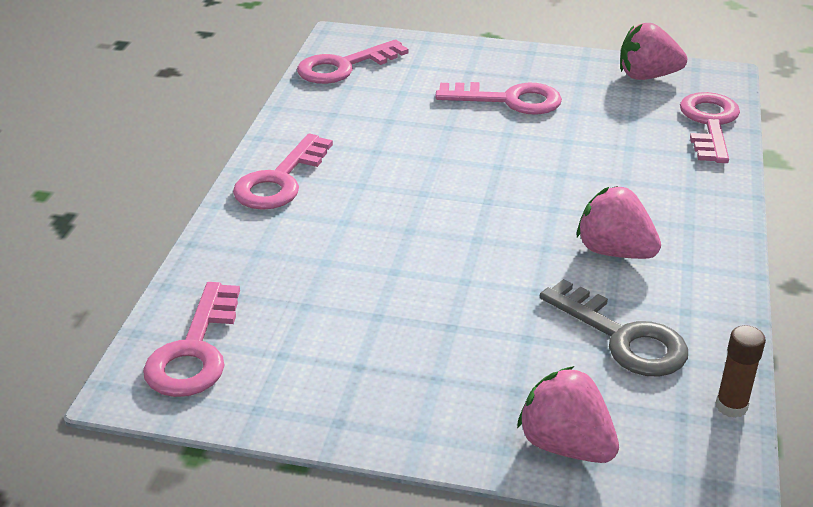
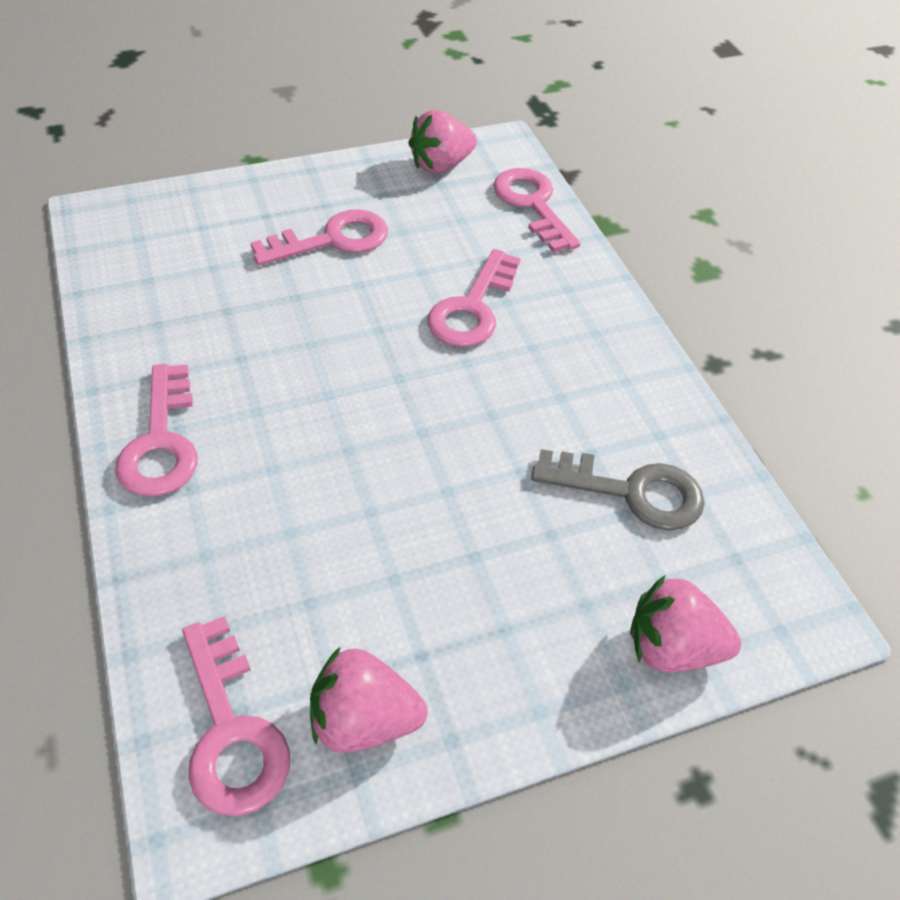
camera: 35 degrees left, 15 degrees up
(344, 66) = (124, 254): pink key -> pink key (472, 308)
(614, 251) = (555, 392): pink strawberry -> pink strawberry (364, 719)
(731, 406) = (765, 526): brown glue stick -> none

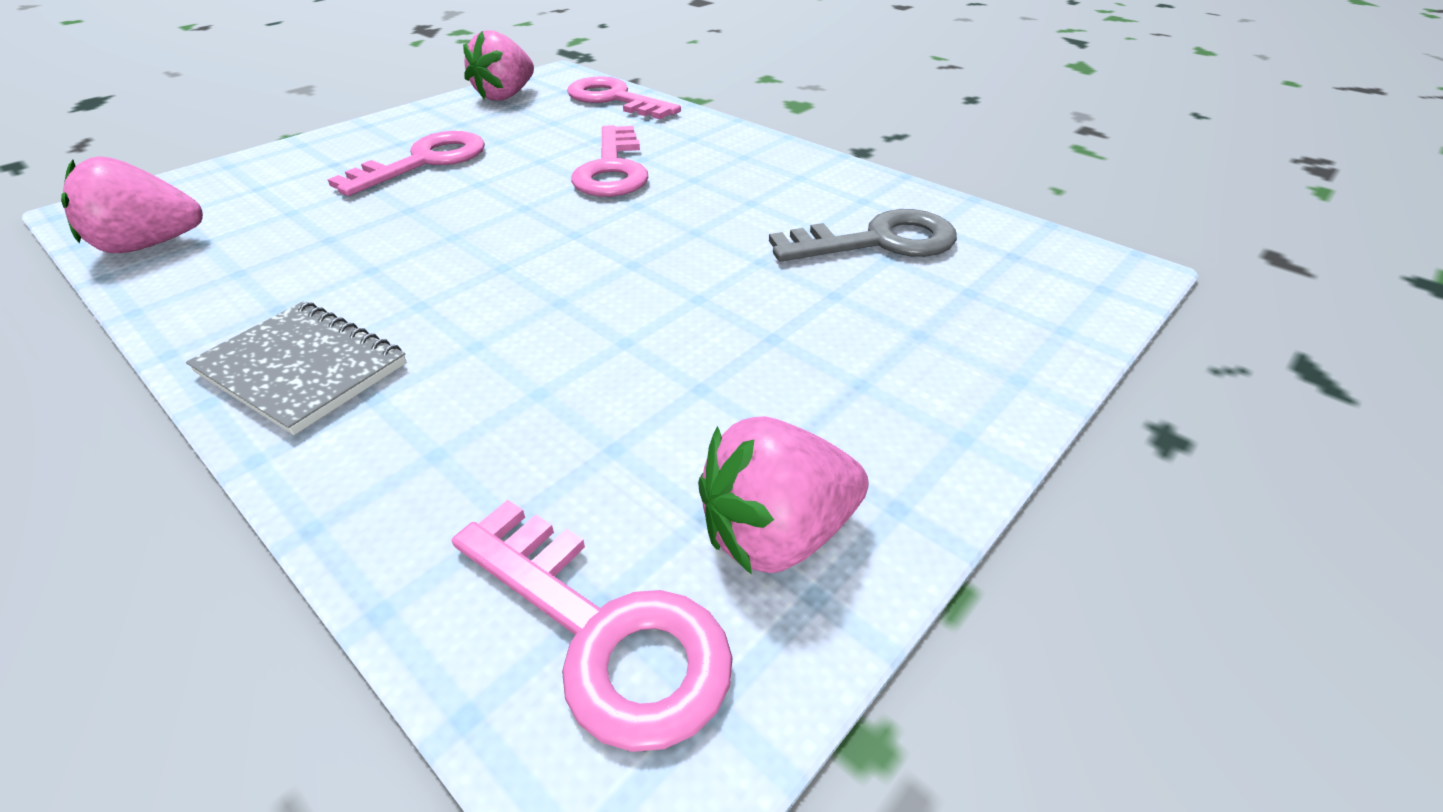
camera: 25 degrees left, 10 degrees down
(161, 442) = (302, 368): pink key -> grey notebook
(671, 647) = (1030, 334): pink strawberry -> pink strawberry (150, 245)

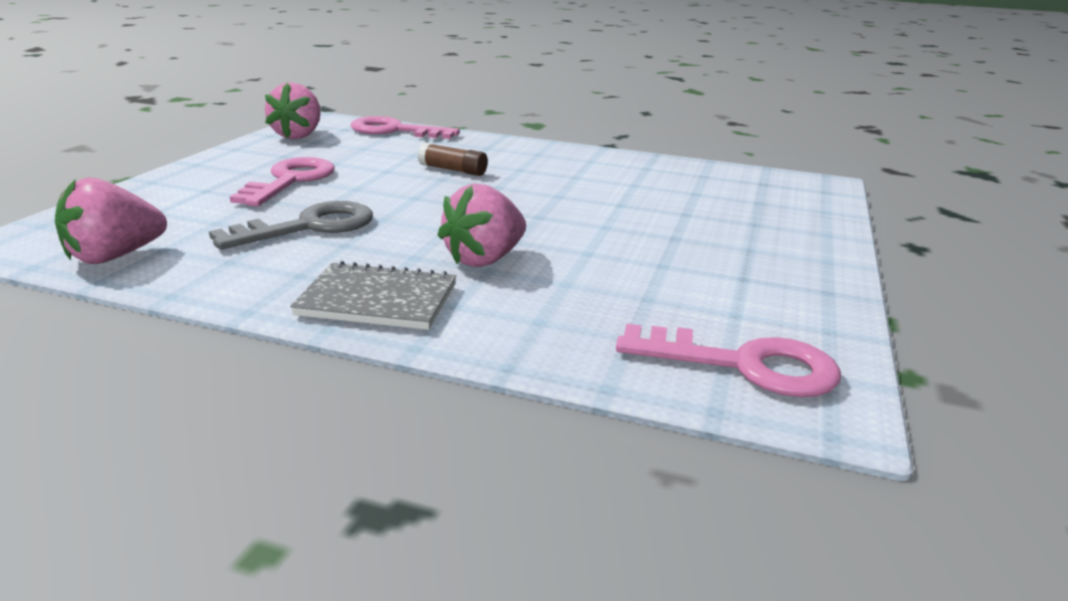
camera: 25 degrees left, 15 degrees down
(612, 169) = (453, 170): pink key -> brown glue stick
(777, 534) = (783, 313): pink strawberry -> pink strawberry (484, 259)
(878, 241) = (681, 186): grey key -> grey key (309, 227)

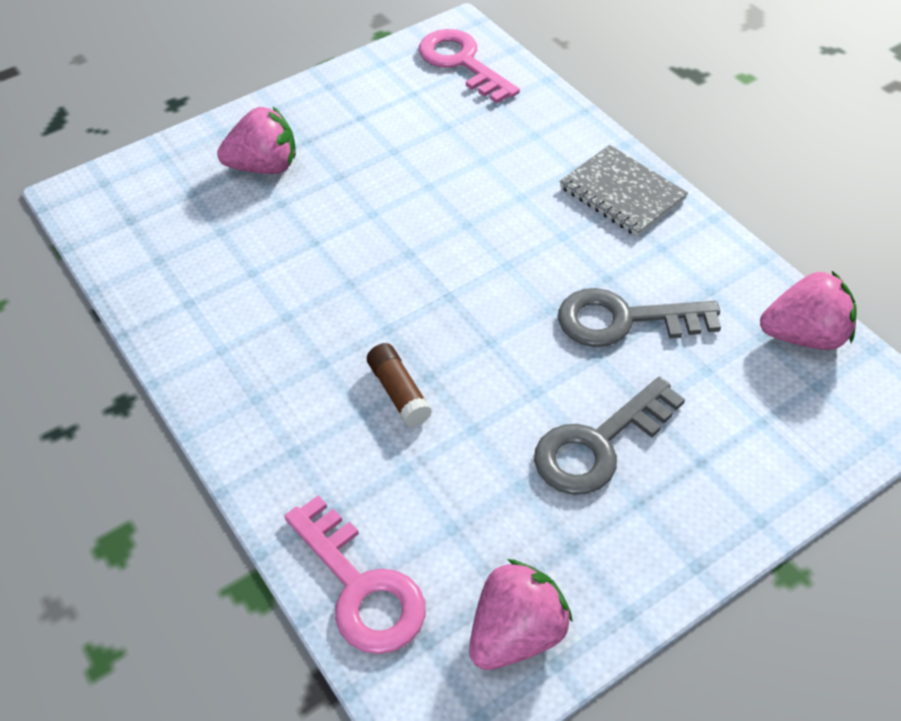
camera: 140 degrees left, 25 degrees up
(290, 181) = (598, 444): pink key -> grey key
(484, 259) = (514, 208): pink strawberry -> pink strawberry (264, 167)

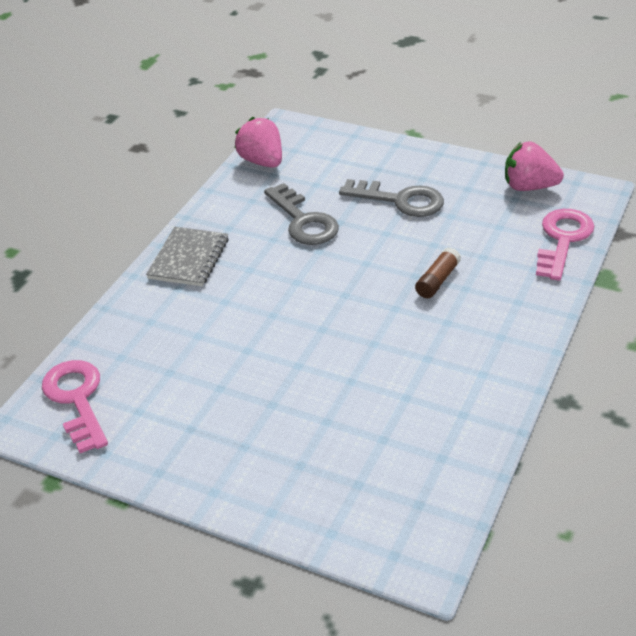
camera: 120 degrees left, 10 degrees down
(264, 167) = (294, 454): pink strawberry -> none
(462, 63) = (77, 399): pink key -> pink key turned 135 degrees clockwise

